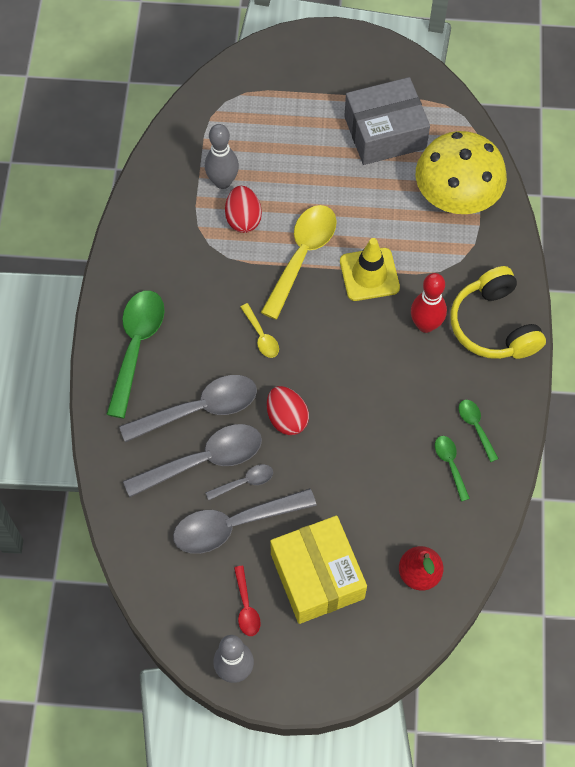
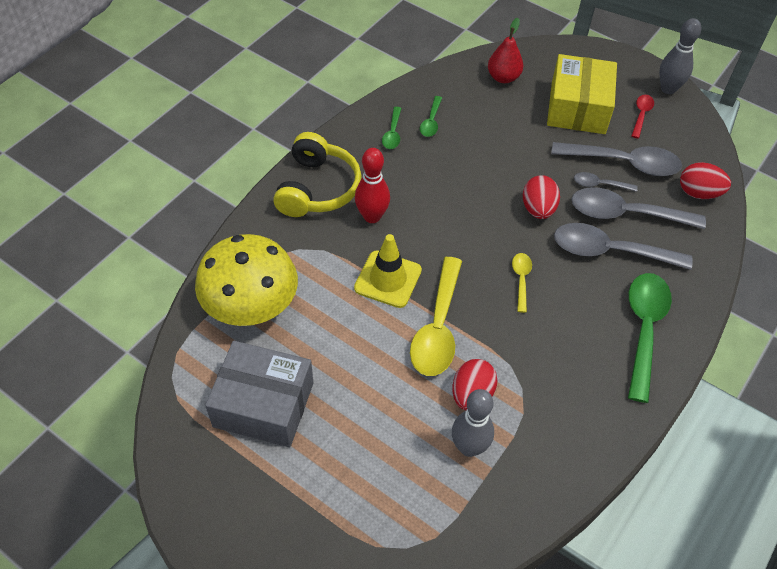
camera: 150 degrees left, 10 degrees down
(136, 347) = (644, 329): green spoon -> green spoon turned 150 degrees clockwise
(145, 529) = (698, 193): none -> red egg
(302, 256) = (437, 327): yellow spoon -> yellow spoon turned 45 degrees counterclockwise

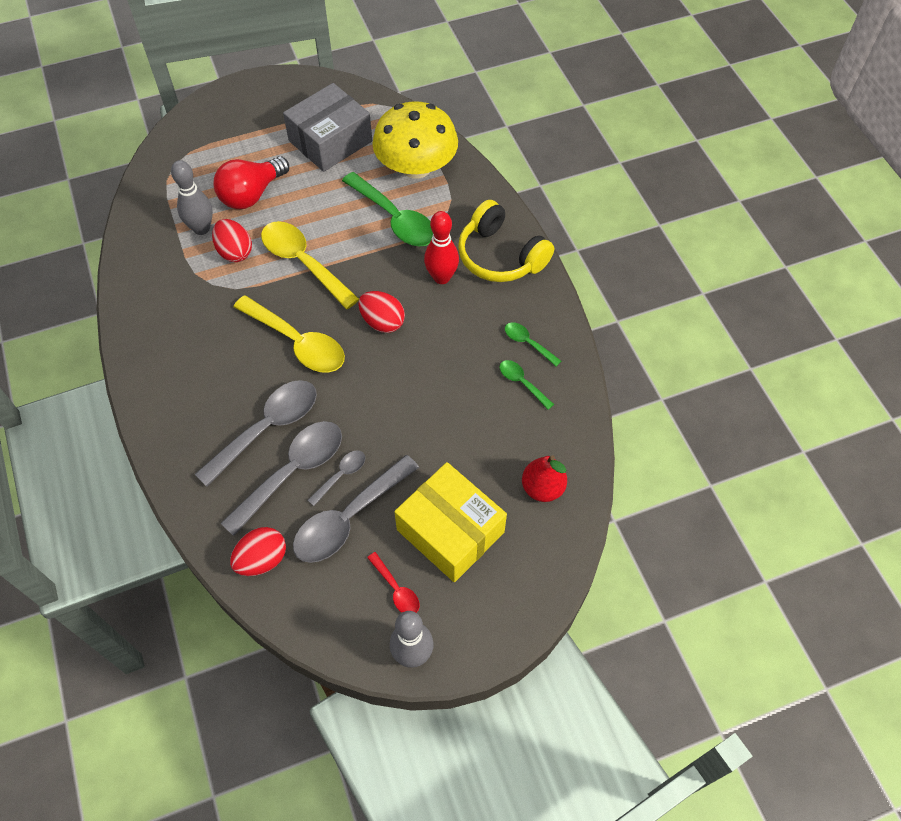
camera: 125 degrees right, 5 degrees up
(388, 279) = (371, 255): yellow traffic cone -> none
(391, 431) = (252, 194): none -> red light bulb
(521, 280) = (297, 342): yellow spoon -> yellow spoon, size x2.05
(538, 209) = (354, 403): red egg -> red egg (382, 322)
(644, 329) = (180, 397): green spoon -> green spoon (394, 219)

